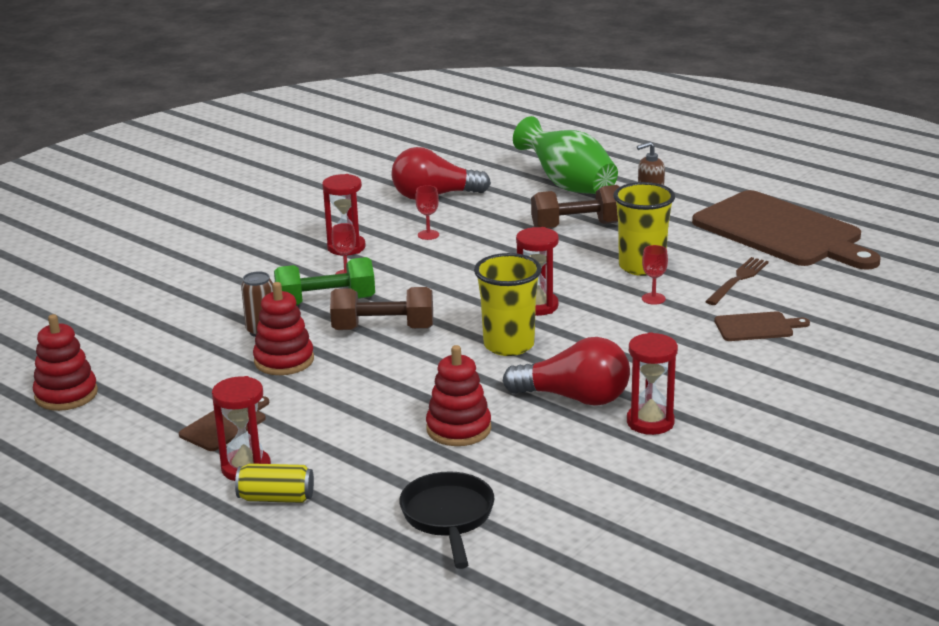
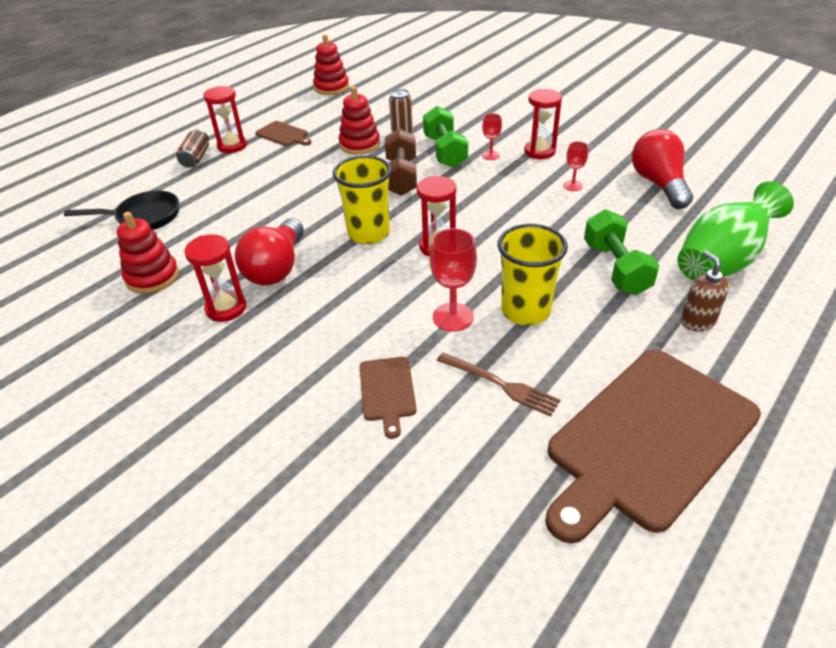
camera: 90 degrees right, 15 degrees up
(276, 498) = (196, 158): yellow can -> brown can
(458, 429) = (249, 216): red stacking toy -> red stacking toy (152, 277)
(577, 226) = (615, 268): brown dumbbell -> green dumbbell
(653, 298) = (453, 317): red goblet -> red goblet, size x1.70

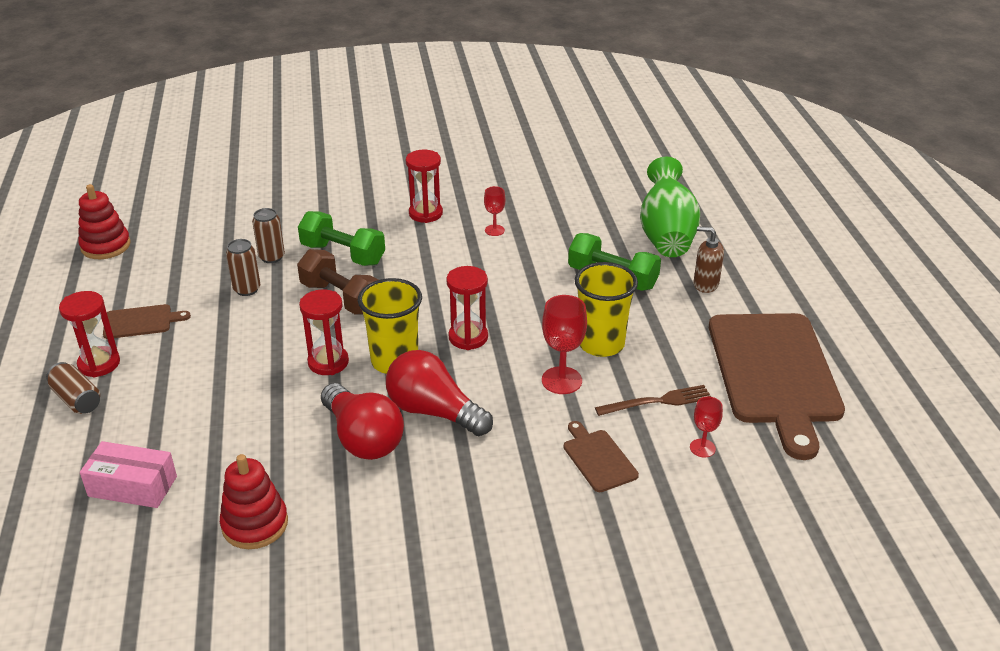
camera: 50 degrees left, 5 degrees down
(144, 217) = (132, 486): black pan -> pink box
(226, 308) = (376, 497): red hourglass -> red hourglass (328, 362)
(359, 144) = (247, 289): red stacking toy -> brown can
(387, 391) = (598, 458): brown cutting board -> brown cutting board turned 150 degrees counterclockwise
(490, 155) = (390, 237): red goblet -> red goblet (702, 448)
(658, 184) = (552, 197): red light bulb -> red light bulb (434, 411)

